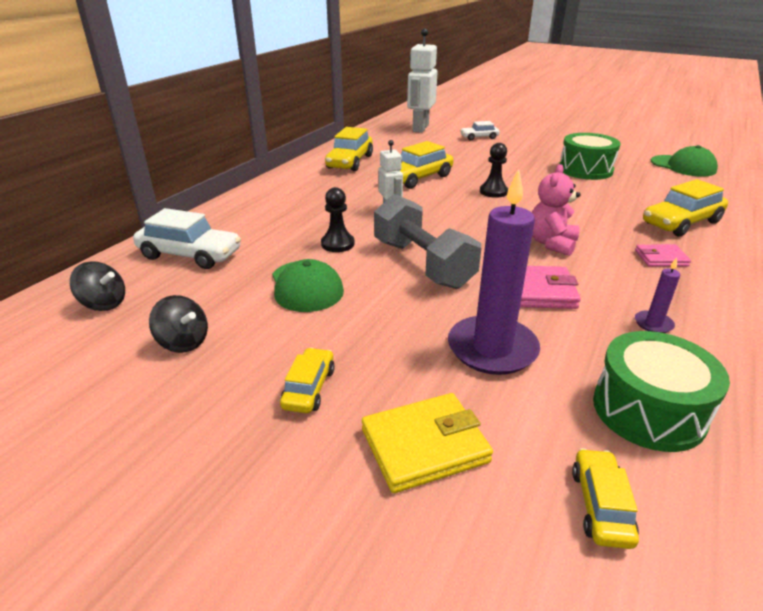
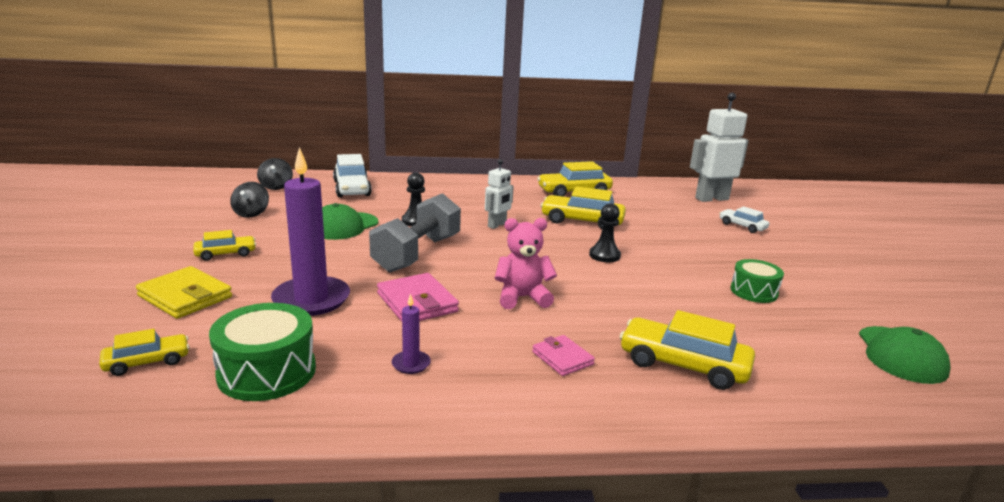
camera: 55 degrees right, 10 degrees down
(585, 170) = (754, 291): green drum -> green drum, size x0.65

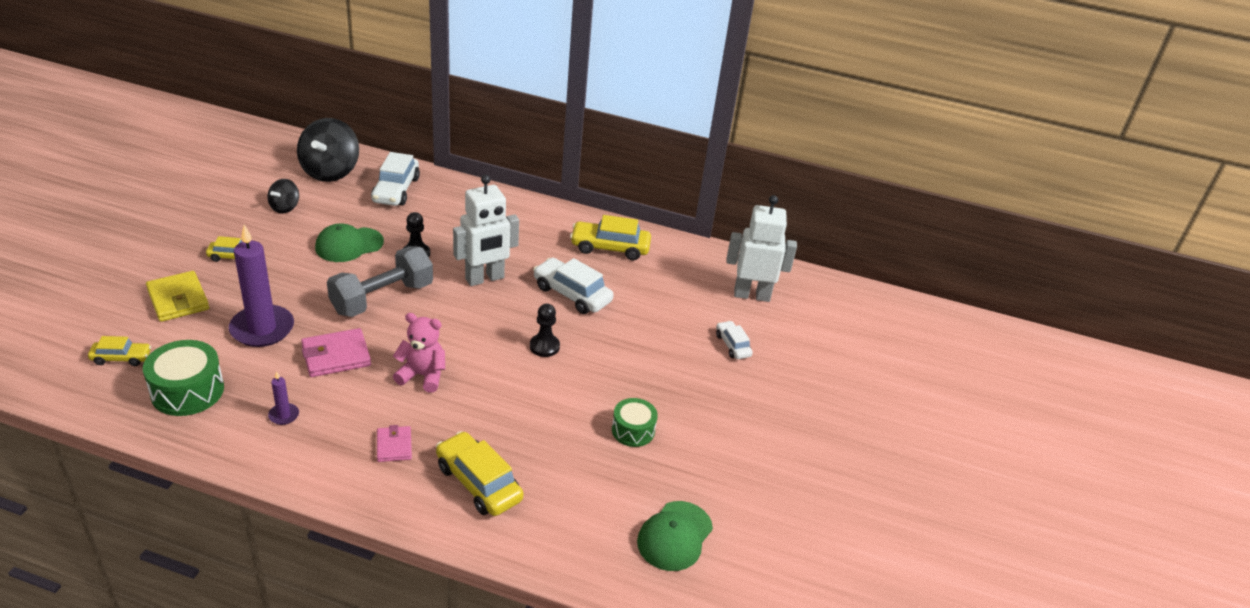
camera: 20 degrees right, 15 degrees up
(276, 187) = (330, 171): black spinning top -> black spinning top, size x1.91
(417, 303) = (336, 356): pink wallet -> pink wallet turned 75 degrees clockwise
(497, 225) = (485, 279): white robot -> white robot, size x1.80
(582, 221) = (572, 294): yellow car -> white car

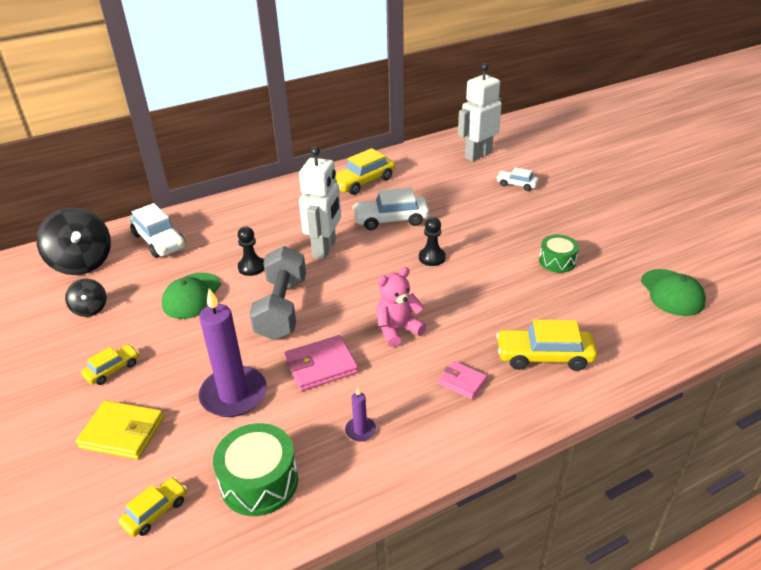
camera: 40 degrees left, 0 degrees up
(336, 356) = (321, 366): pink wallet -> pink wallet turned 45 degrees clockwise

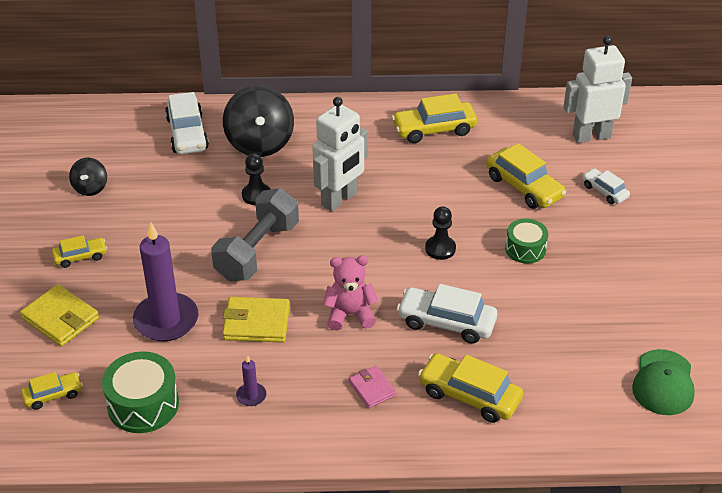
camera: 25 degrees right, 5 degrees up
(82, 263) = (106, 134): black spinning top -> black spinning top (260, 143)
(192, 296) = (184, 207): green cap -> none
(321, 366) = (256, 323): pink wallet -> yellow wallet
(391, 220) = (430, 188): white car -> white car (446, 322)
(459, 198) = (524, 187): none -> yellow car
(557, 261) = (569, 301): green drum -> green drum (525, 249)

